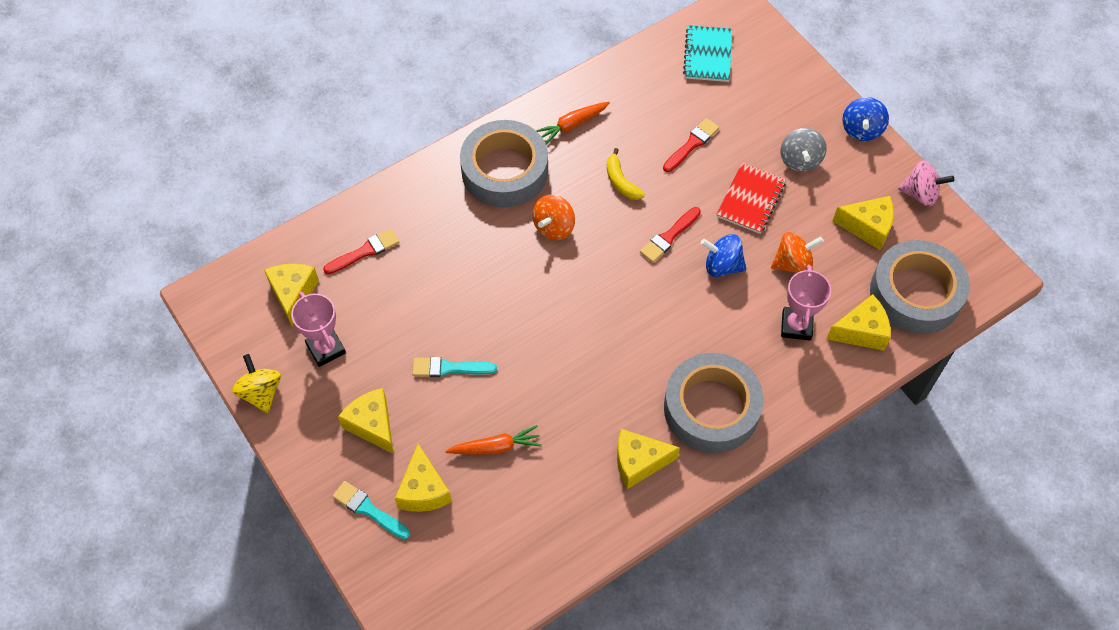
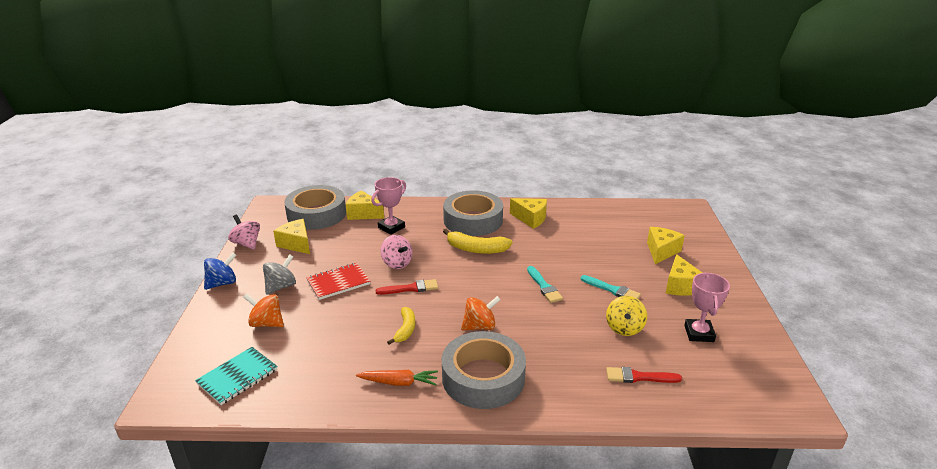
camera: 145 degrees left, 30 degrees down
(261, 392) = (759, 331): yellow spinning top -> yellow spinning top (624, 328)
(293, 294) = (714, 376): yellow cheese -> none
(368, 510) = (700, 256): turquoise brush -> turquoise brush (544, 286)
(496, 447) = (606, 250): orange carrot -> none
(656, 348) = (476, 249): none -> yellow banana
(692, 144) = (331, 327): red brush -> none
(722, 265) = (397, 263): blue spinning top -> pink spinning top
(793, 263) = (357, 248): orange spinning top -> orange spinning top (266, 323)

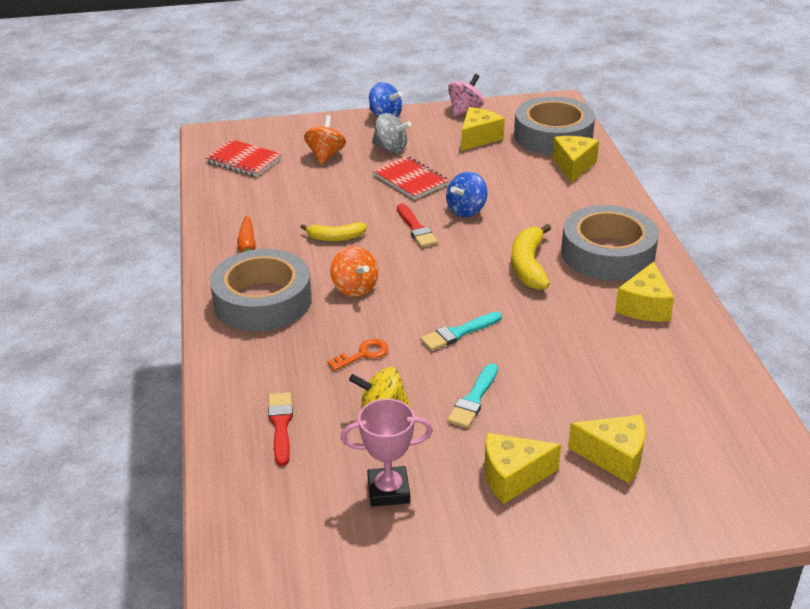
camera: 80 degrees right, 5 degrees up
(237, 377) = (244, 160): turquoise notebook -> red notebook
(391, 227) = (550, 192): pink trophy -> none
(397, 263) = (466, 210): pink spinning top -> blue spinning top
(562, 330) = (363, 354): none -> orange key

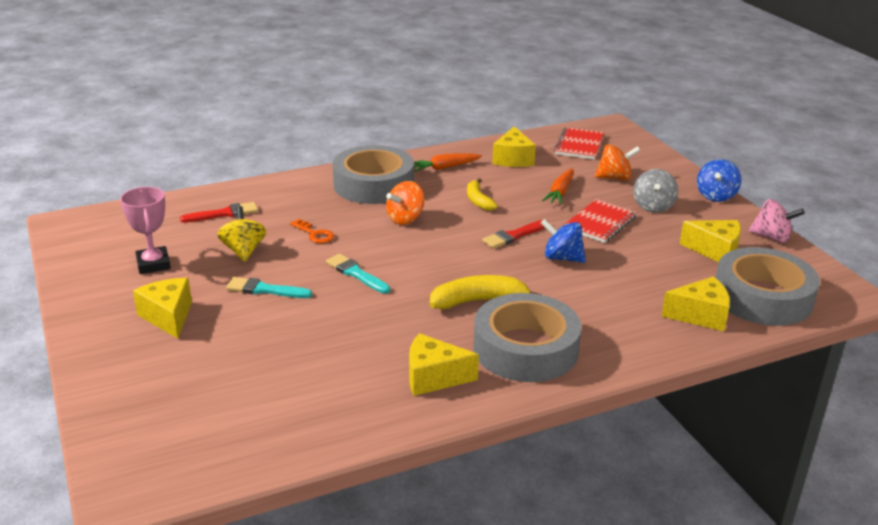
camera: 75 degrees right, 5 degrees down
(341, 189) = (560, 192): none -> orange carrot
(614, 457) = (194, 368): yellow cheese -> yellow cheese (513, 159)

